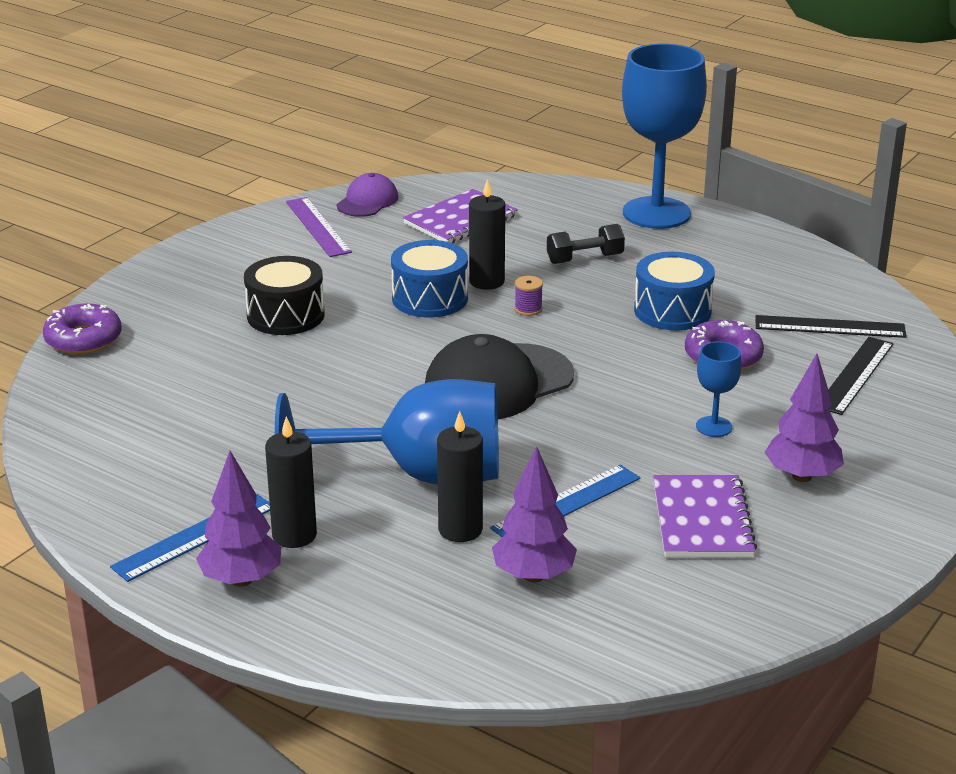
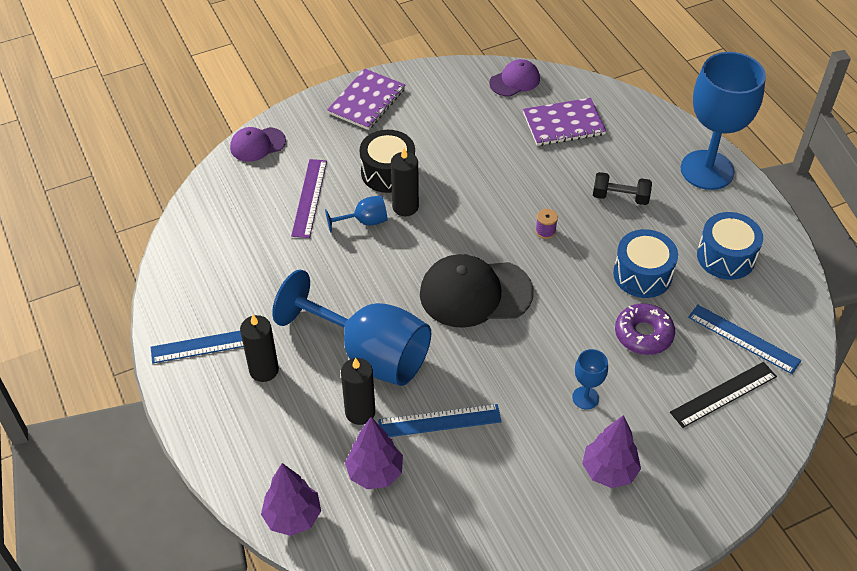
camera: 30 degrees right, 20 degrees up
(83, 339) = (257, 144): purple donut -> purple cap
(241, 580) = (211, 392): purple tree -> purple tree (292, 517)
(297, 365) = (364, 221): none -> blue goblet
(318, 227) = (465, 94): purple ruler -> purple ruler (309, 198)
(430, 298) = (488, 194): blue drum -> blue drum (726, 257)
(486, 281) = (537, 193): black candle -> black candle (405, 207)
(702, 520) = (513, 477): purple notebook -> purple notebook (366, 101)
(830, 327) = (743, 339): black ruler -> blue ruler

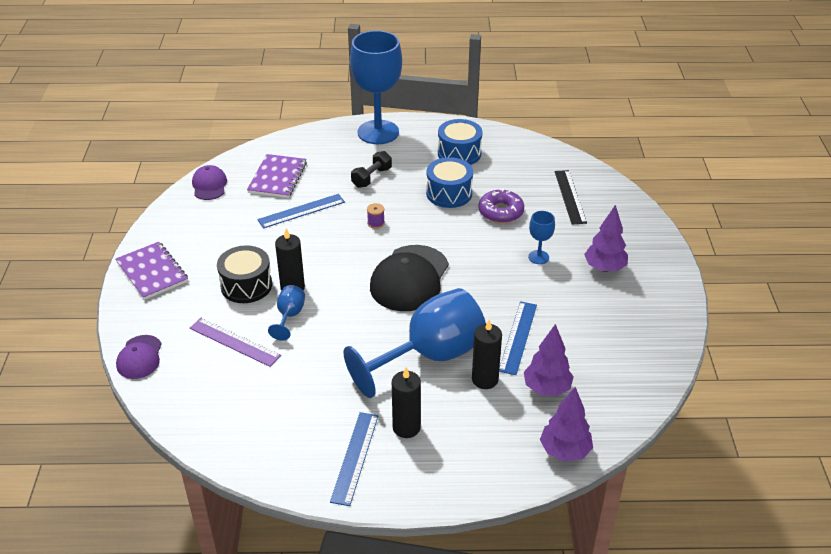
camera: 65 degrees left, 10 degrees down
(743, 339) = (531, 172): blue ruler -> blue ruler (301, 211)

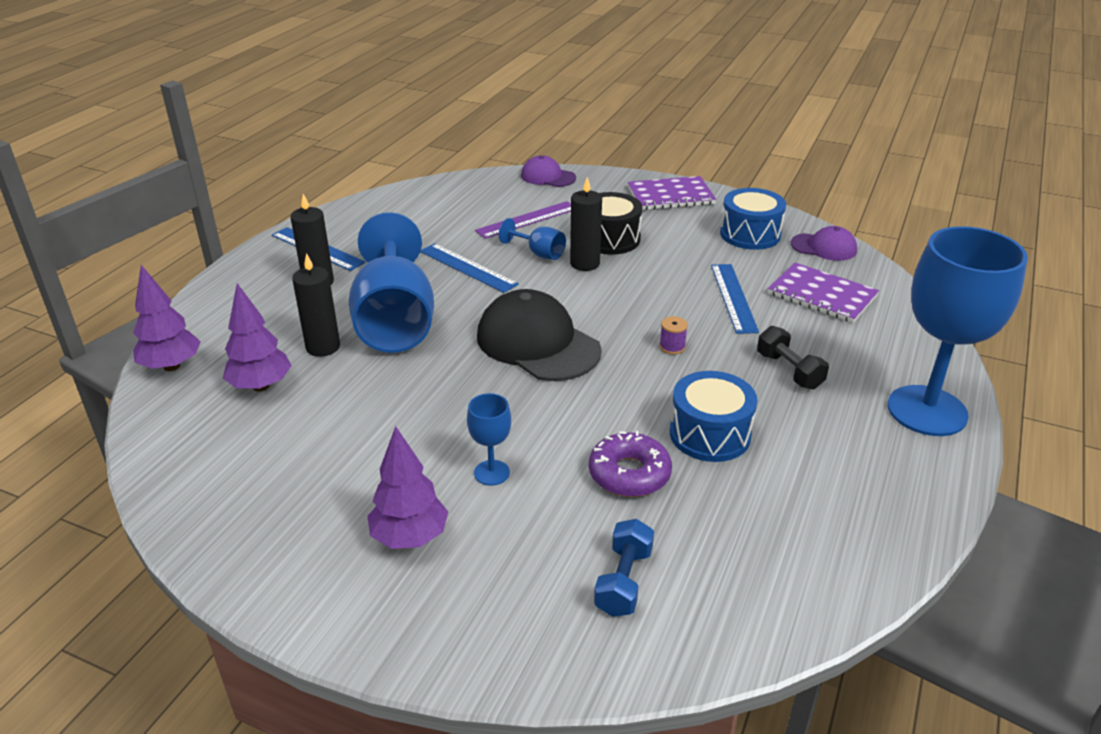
camera: 115 degrees right, 5 degrees down
(459, 153) = (828, 484): blue drum -> blue drum (750, 234)
(518, 337) = (359, 394): blue ruler -> blue ruler (468, 267)
(570, 197) = (623, 581): black ruler -> blue dumbbell

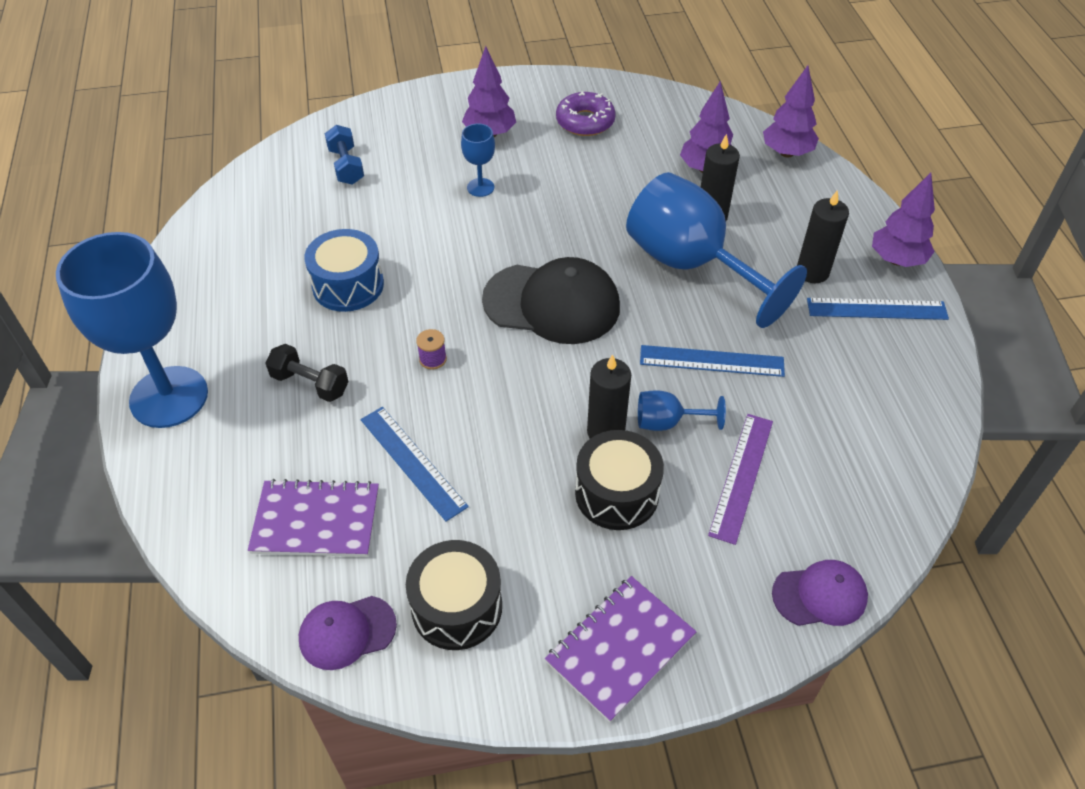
camera: 145 degrees right, 15 degrees up
(251, 265) = (896, 260): none -> purple tree
(629, 474) = (388, 228): purple donut -> purple donut (585, 121)
(750, 234) = (457, 607): blue drum -> black drum

